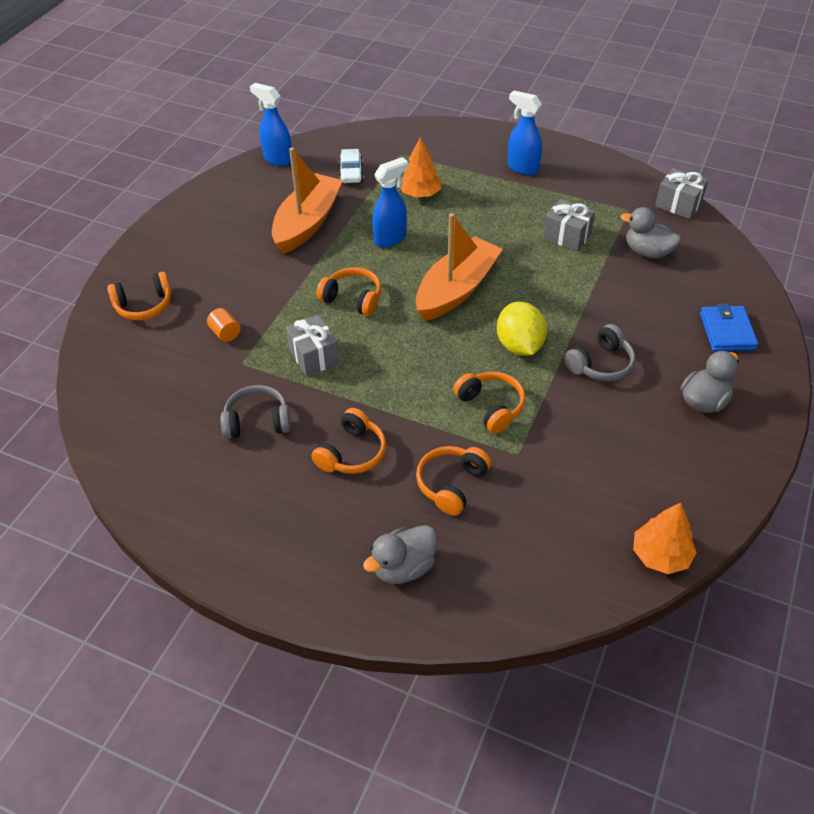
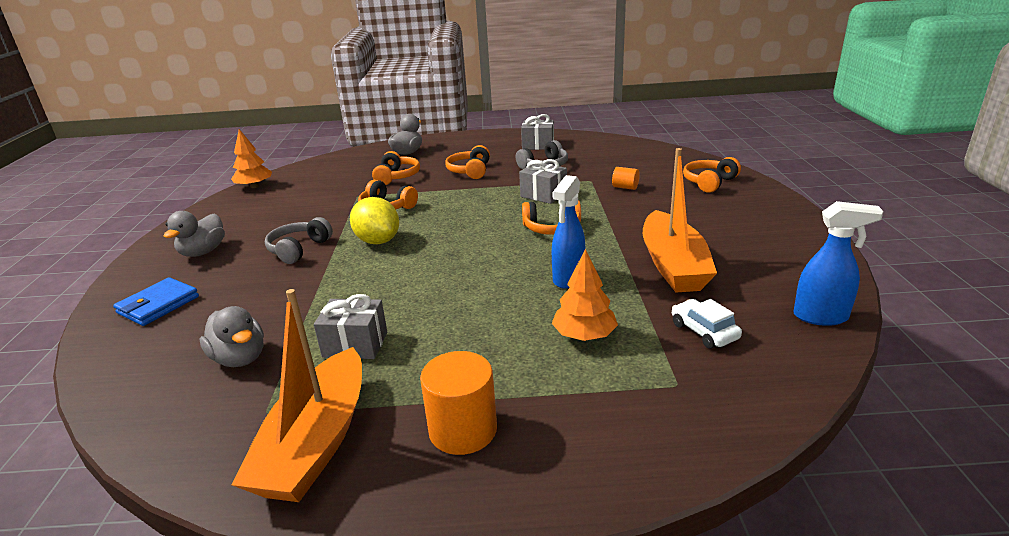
camera: 155 degrees right, 20 degrees down
(456, 290) = (461, 259): orange boat -> orange boat (316, 442)
(522, 168) = (463, 430): blue spray bottle -> orange cylinder
(647, 252) = (240, 358): grey duck -> grey duck turned 45 degrees clockwise
(678, 204) = (172, 451): grey gift -> grey gift (538, 145)
(727, 331) = (158, 305): blue wallet -> blue wallet turned 60 degrees clockwise

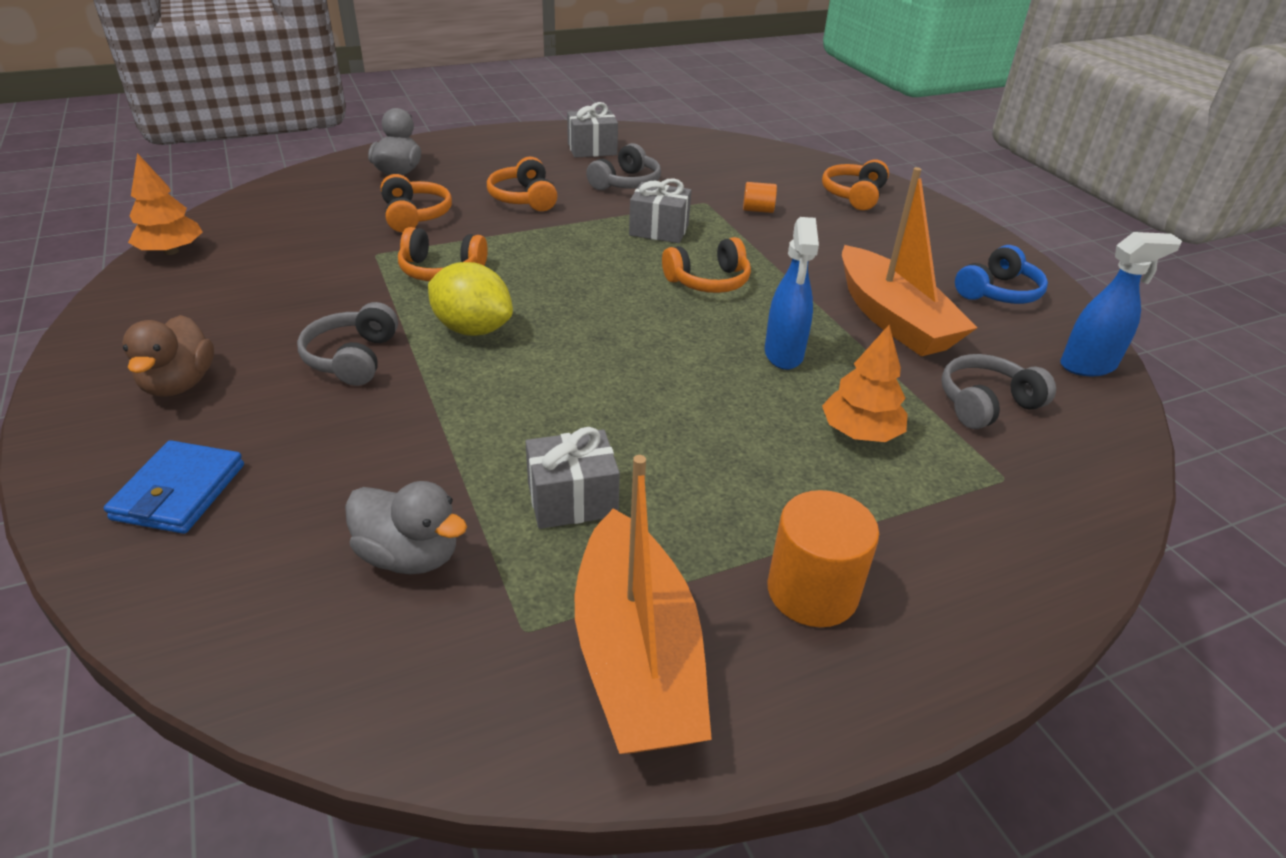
camera: 25 degrees left, 10 degrees up
(203, 252) = (179, 384): grey duck -> brown duck
(704, 331) = (986, 404): white car -> grey headphones
(779, 256) = (998, 292): none -> blue headphones

